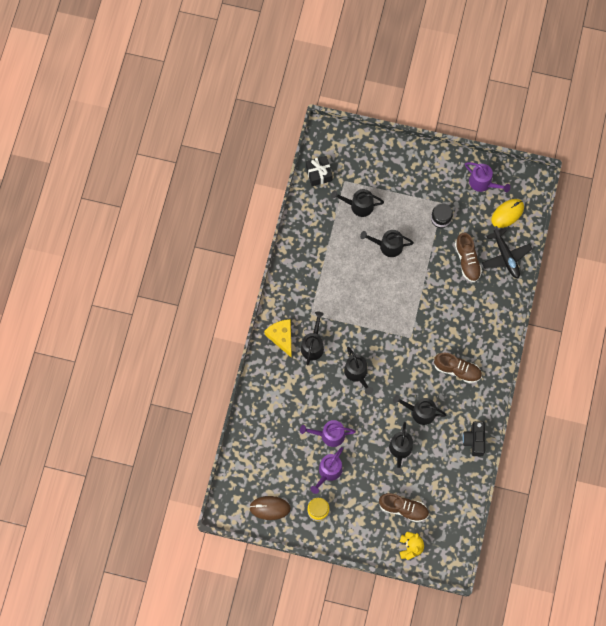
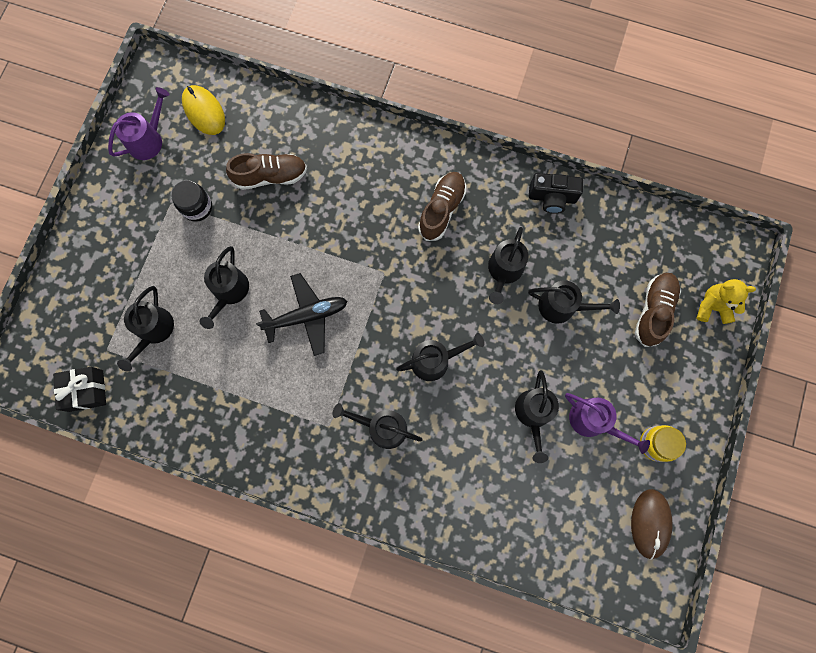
camera: 85 degrees left, 5 degrees up
(281, 337) = (363, 478): yellow cheese -> none
(329, 435) = (533, 414): purple watering can -> black watering can
(505, 257) = (272, 121): black plane -> black plane (307, 316)

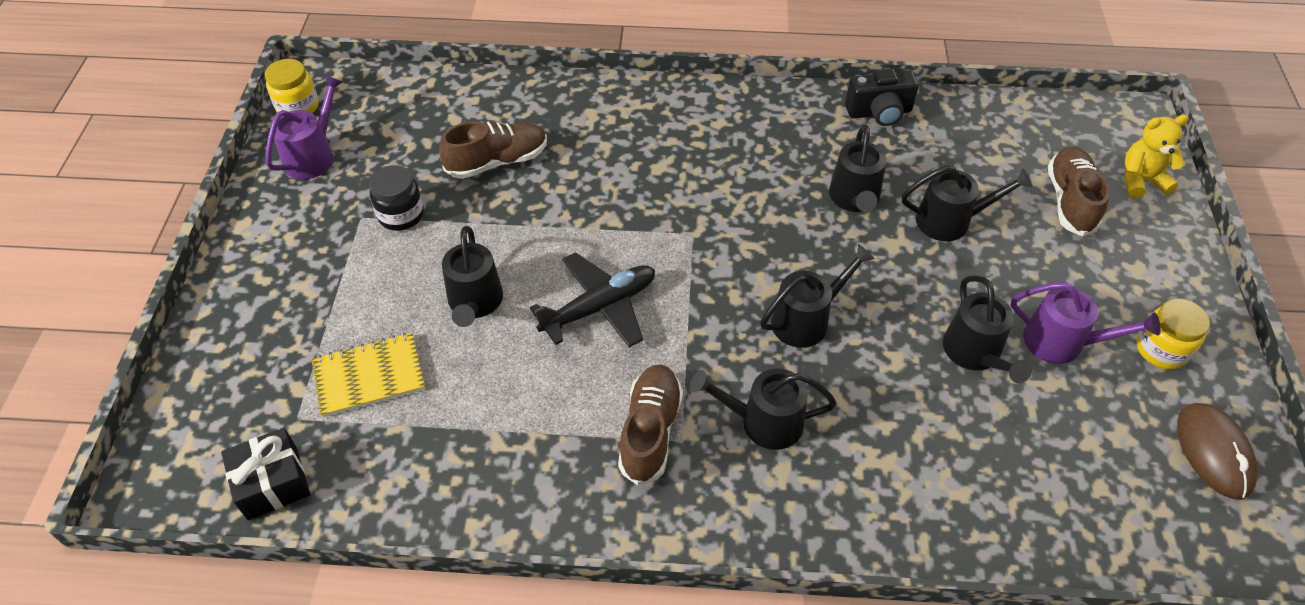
camera: 15 degrees left, 25 degrees down
(145, 91) = (298, 107): none -> yellow jar
(154, 331) = (369, 376): black watering can -> yellow notebook
(204, 111) = (385, 113): yellow mouse -> none
(442, 210) = (743, 152): brown shoe -> brown shoe (650, 431)

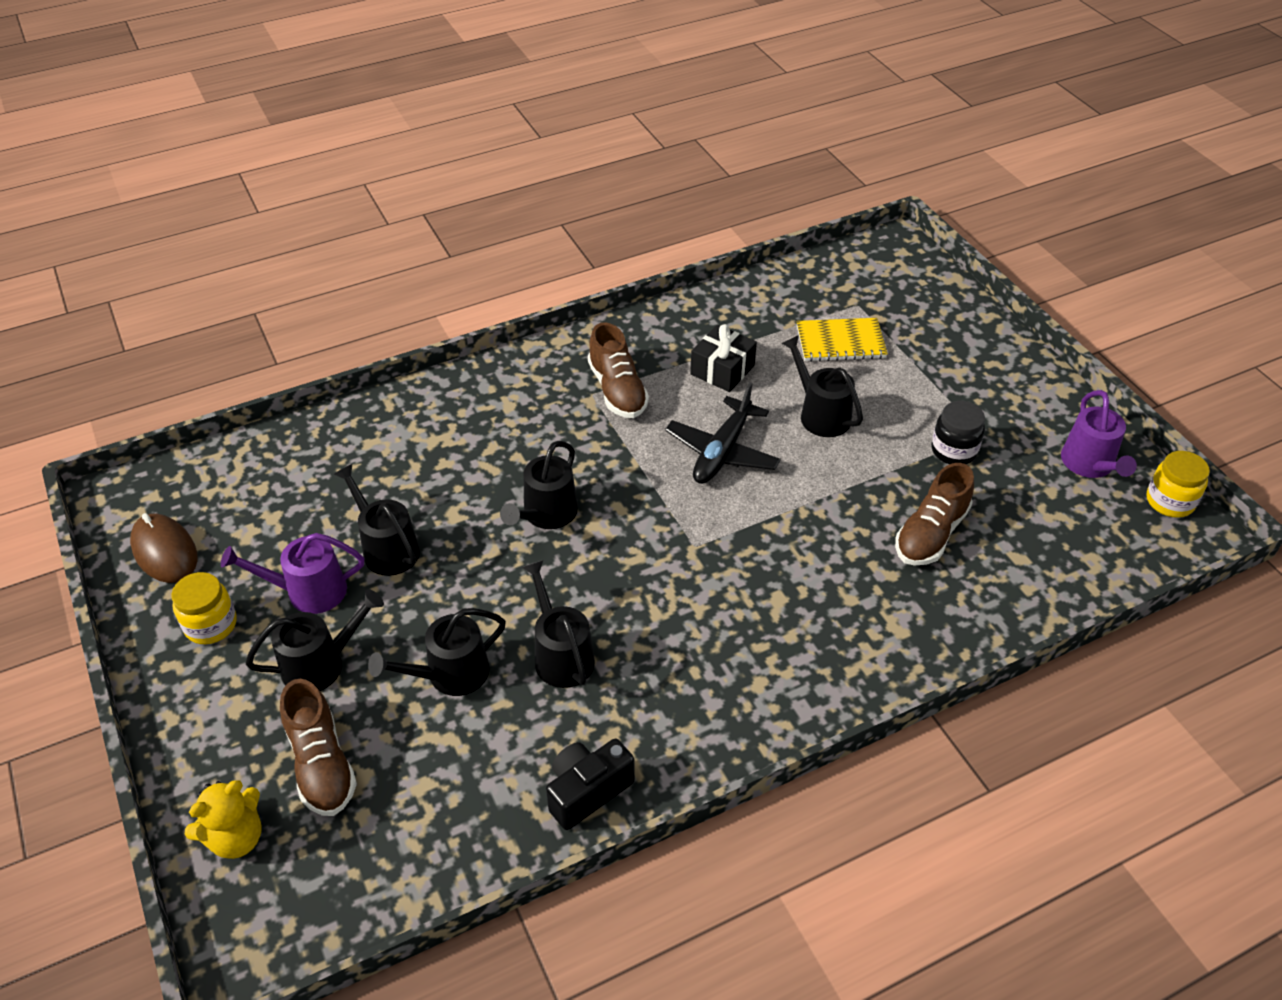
camera: 150 degrees right, 5 degrees down
(272, 483) = (831, 273): black gift -> black gift (722, 370)
(369, 376) = (840, 342): yellow notebook -> yellow notebook turned 45 degrees clockwise
(763, 422) = (539, 428): black watering can -> black watering can (320, 664)

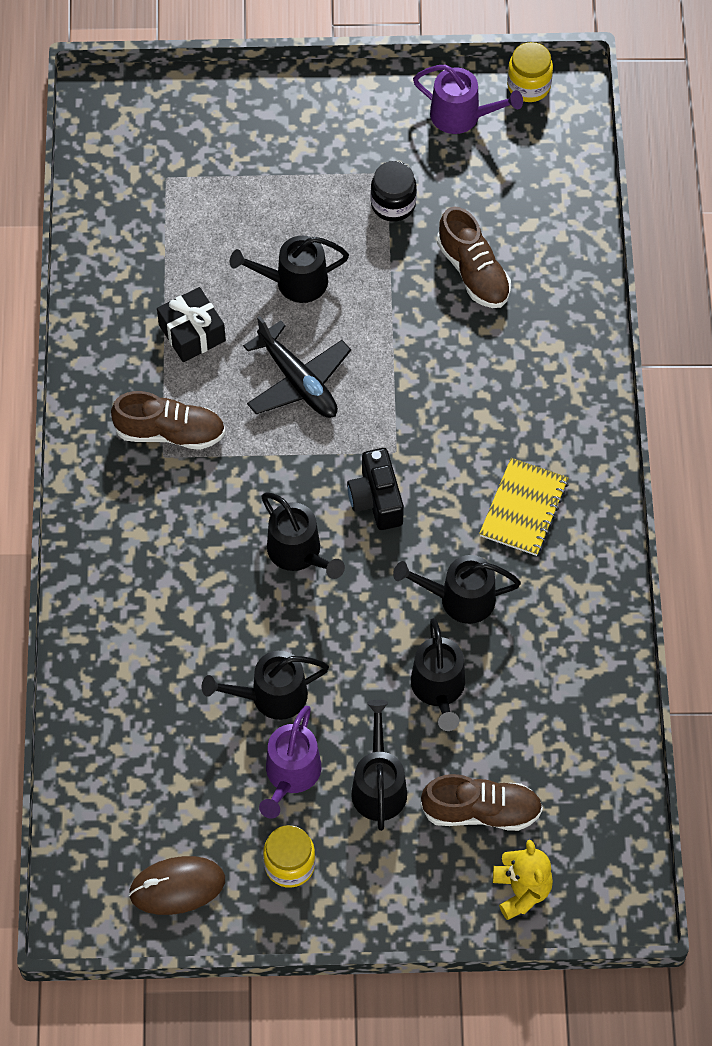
camera: 65 degrees left, 15 degrees up
(587, 791) = (596, 628): black camera -> black camera (376, 500)
(840, 342) = (210, 218): yellow notebook -> yellow notebook (524, 508)

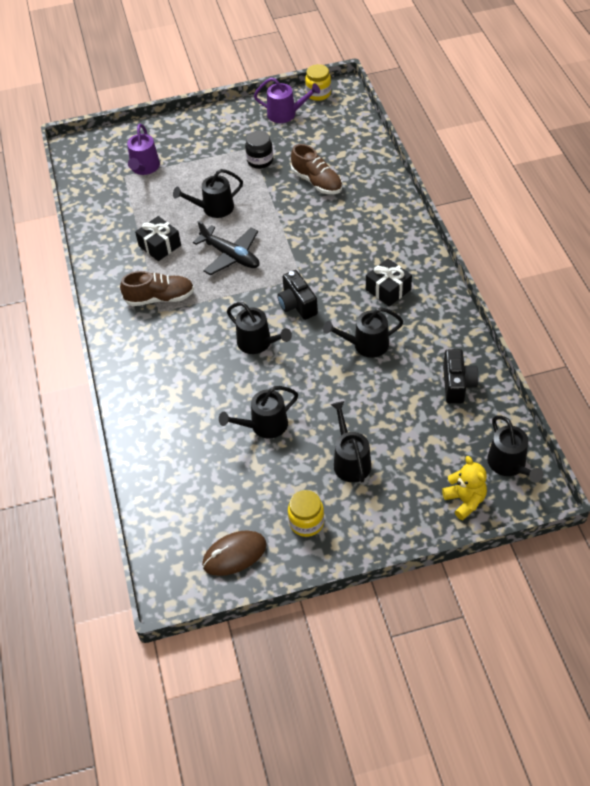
camera: 10 degrees left, 10 degrees down
(291, 775) = (291, 468): purple watering can -> purple watering can (144, 168)
(439, 688) = (370, 396): black watering can -> black watering can (509, 464)
(481, 811) = (422, 460): brown shoe -> none
(524, 508) = (388, 289): yellow notebook -> black gift
(574, 702) = (457, 384): none -> black camera

